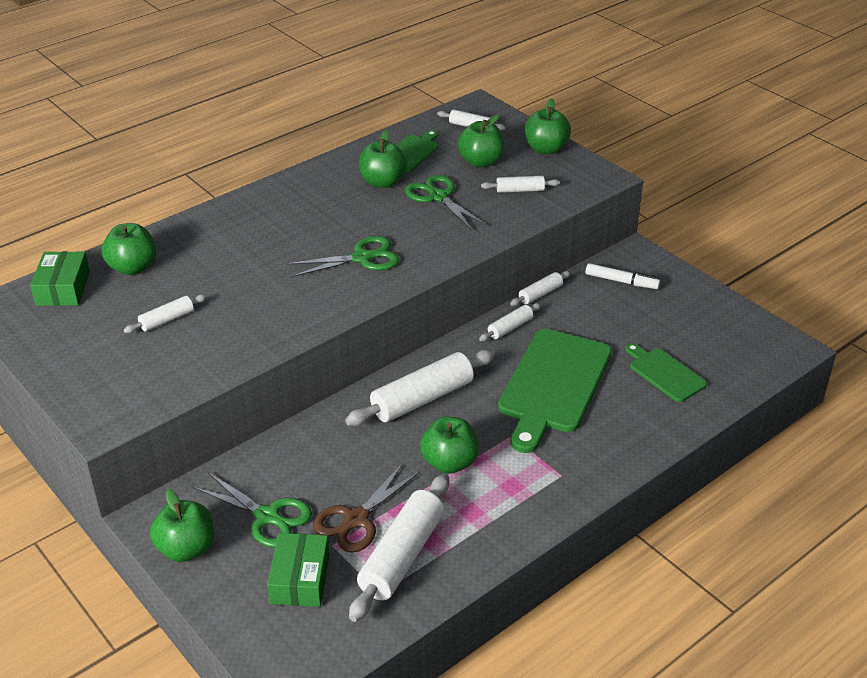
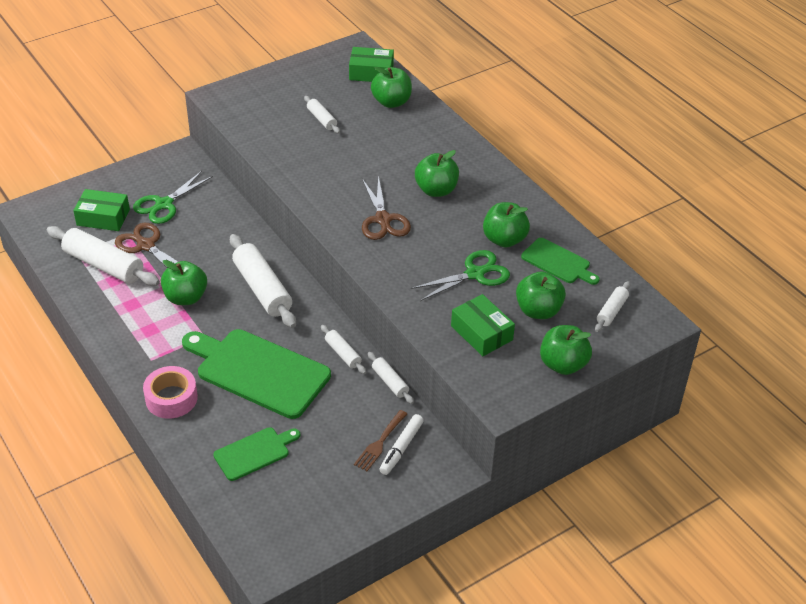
camera: 95 degrees right, 5 degrees up
(186, 548) = (148, 169): green apple -> green apple (436, 190)
(362, 258) = (383, 219): green scissors -> brown scissors
(520, 190) = (481, 333): white rolling pin -> green box
(614, 447) = (171, 398): none -> pink tape
(620, 294) = (379, 443): none -> brown fork

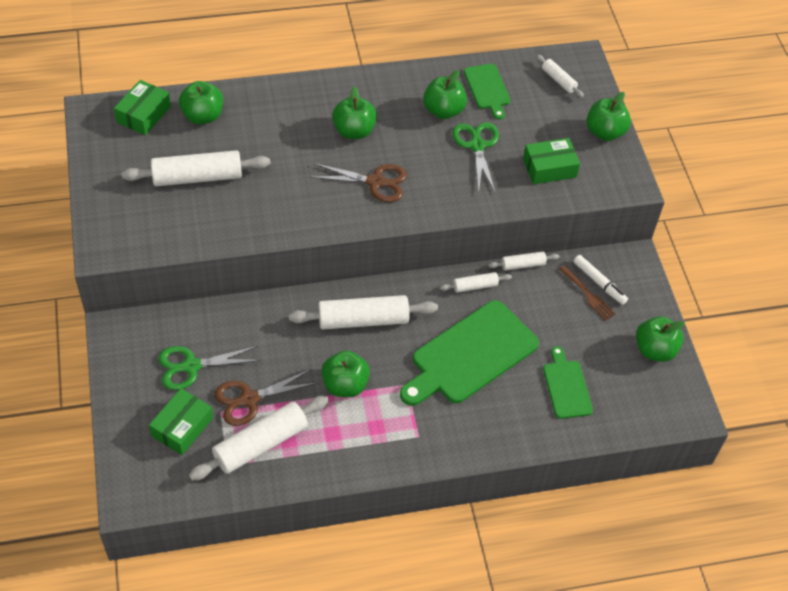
camera: 70 degrees left, 10 degrees up
(164, 204) = (191, 366): green scissors -> green scissors turned 105 degrees clockwise
(171, 398) = (476, 432): pink tape -> none
(321, 119) = (197, 177): white rolling pin -> white rolling pin, size x1.97
(538, 311) = (539, 123): green apple -> green apple (654, 350)
(558, 262) = (487, 89): green cutting board -> green cutting board turned 105 degrees clockwise

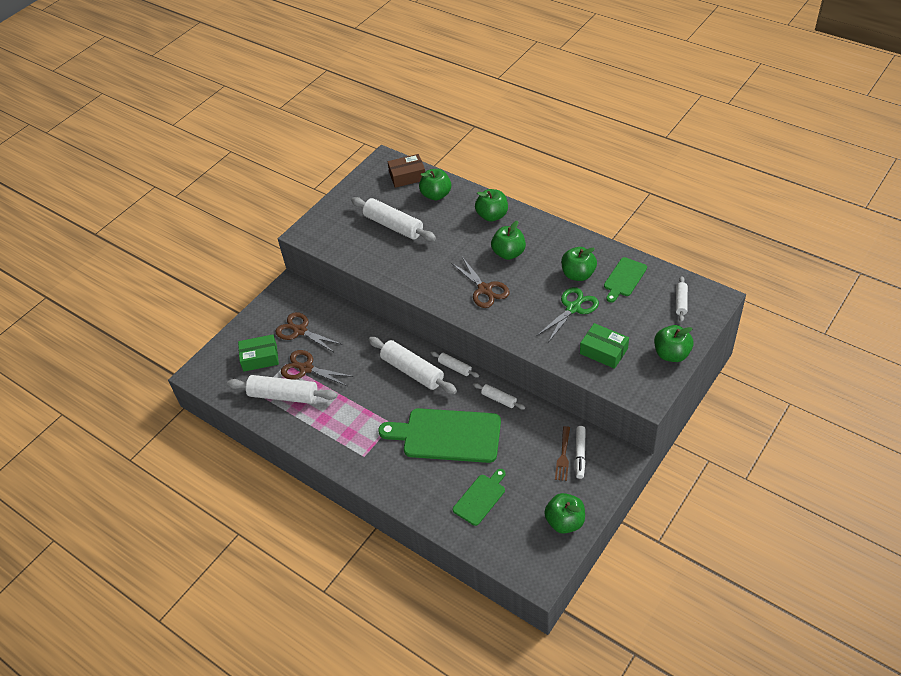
camera: 55 degrees right, 5 degrees down
(143, 114) = (407, 176): green box -> brown box
(191, 366) = (300, 331): green scissors -> brown scissors
(345, 385) = (360, 398): green apple -> green apple (492, 216)
(523, 265) = (544, 408): white rolling pin -> white rolling pin (455, 367)

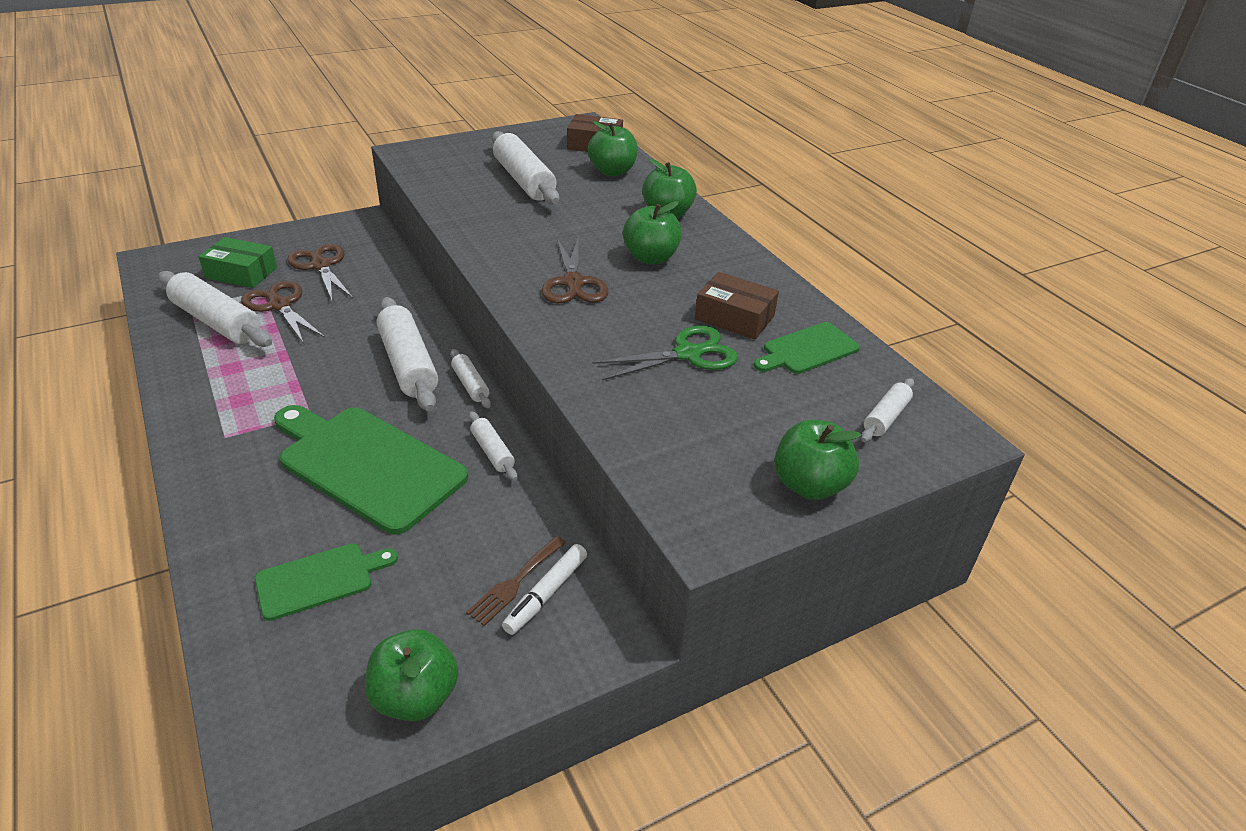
camera: 20 degrees right, 10 degrees down
(578, 274) = (734, 318): green apple -> brown box
(603, 351) = (687, 429): green box -> none

